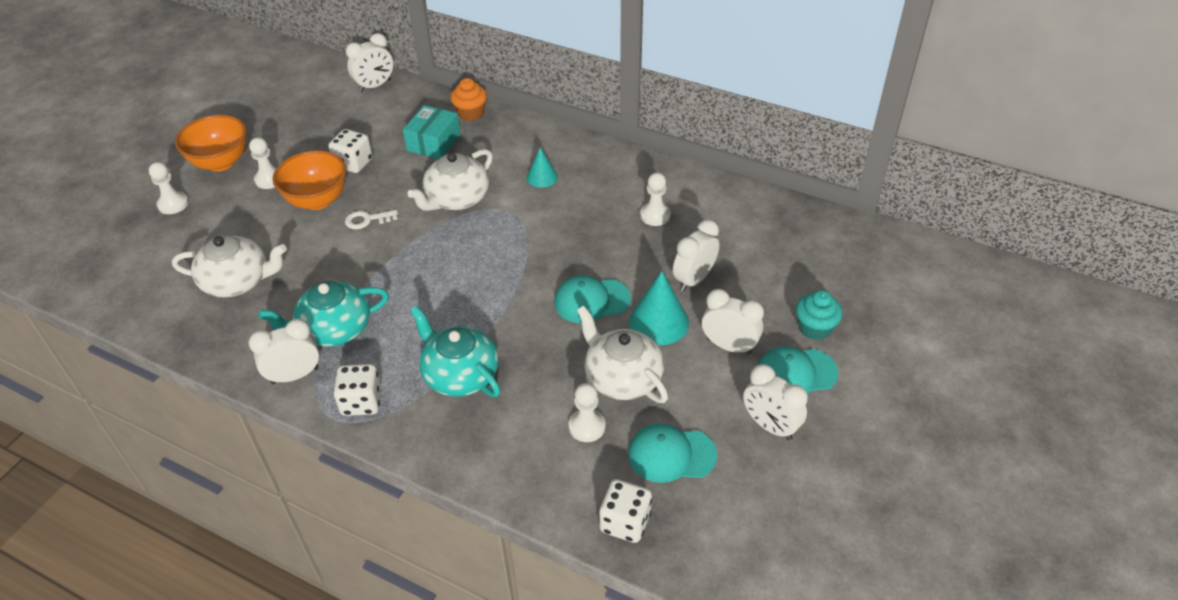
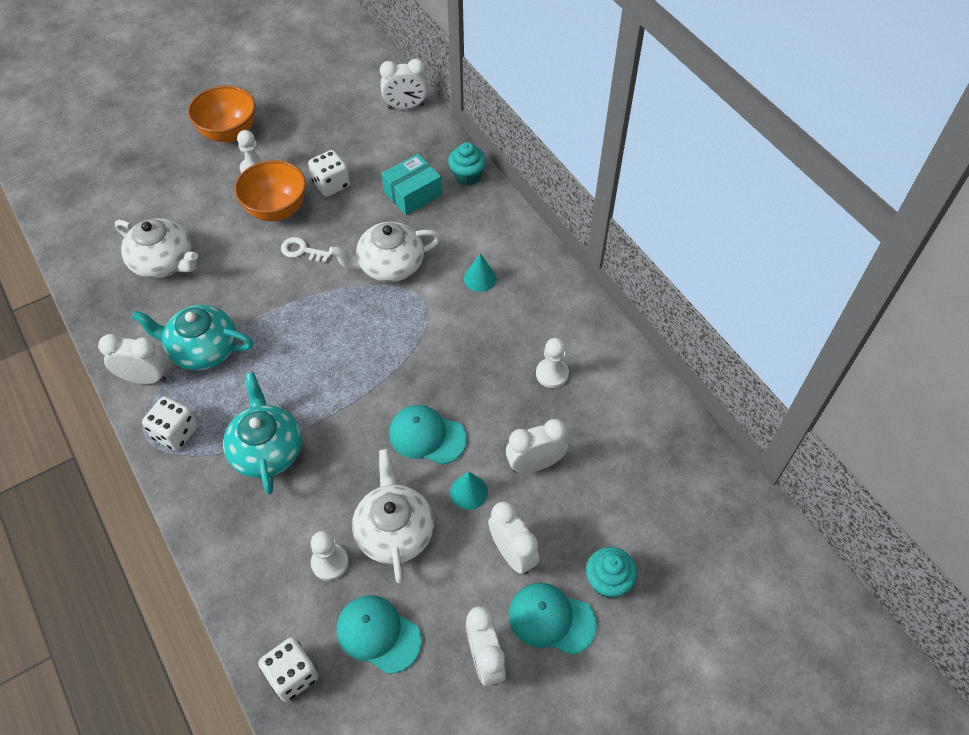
camera: 30 degrees right, 10 degrees up
(173, 204) = (167, 159): white pawn -> none
(470, 113) = (467, 176): orange cupcake -> turquoise cupcake
(659, 322) = (469, 492): turquoise cone -> turquoise cone, size x0.60

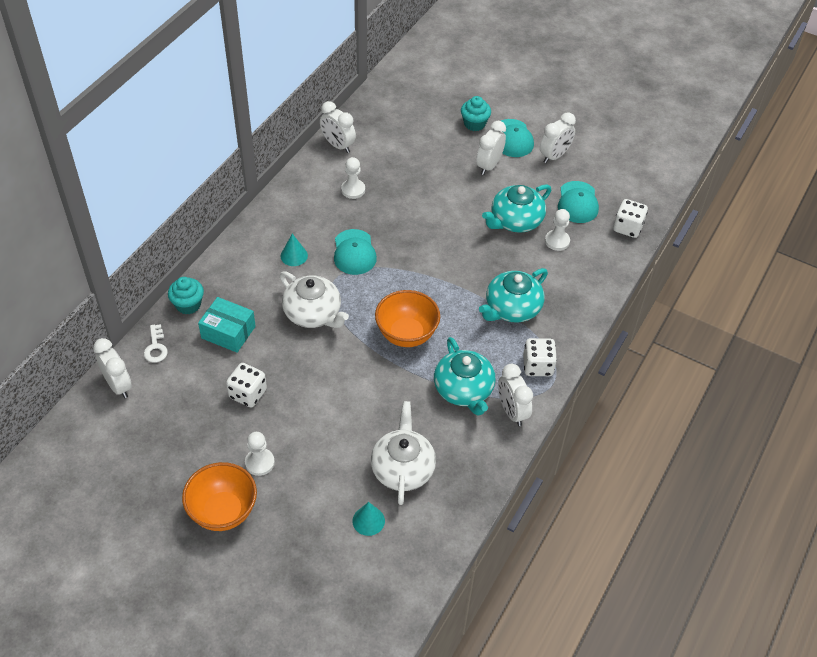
camera: 120 degrees left, 5 degrees down
(276, 210) = (299, 418): orange bowl -> orange bowl (406, 334)
(301, 250) = (332, 377): white key -> white key (156, 347)
(394, 531) = (515, 221): white teapot -> turquoise teapot
(427, 436) = (442, 232): turquoise cap -> turquoise cap (354, 252)
(469, 492) = (465, 198): turquoise cone -> turquoise cone (368, 521)
(534, 464) = (425, 176): white clock -> white clock (338, 145)

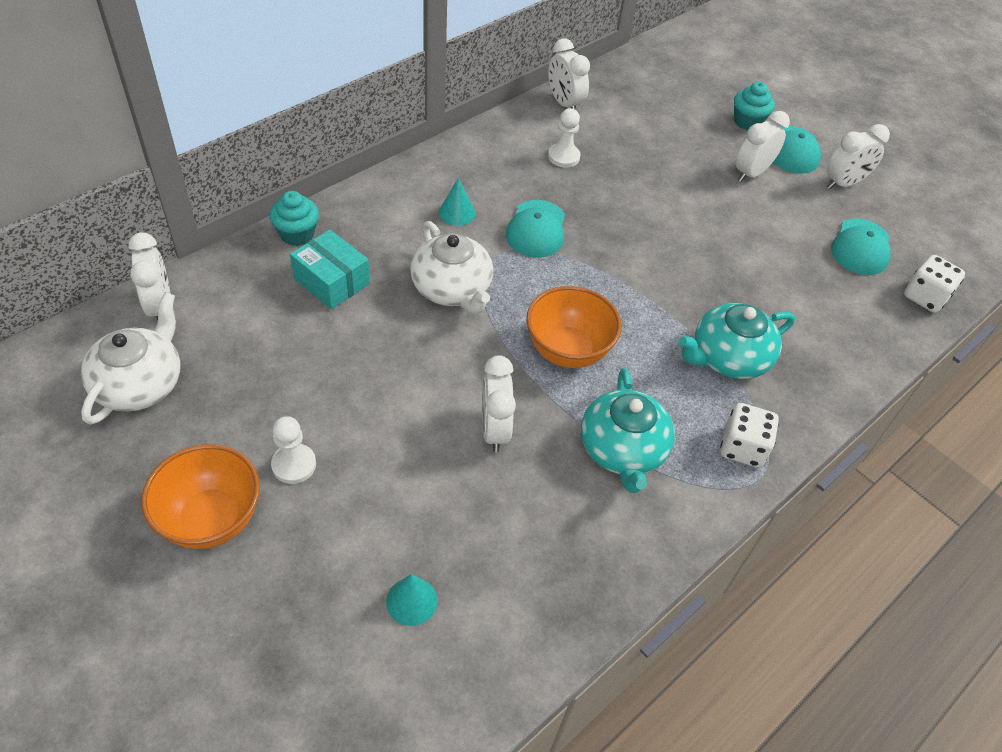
camera: 15 degrees right, 0 degrees up
(156, 347) = (231, 274): white key -> none
(248, 394) = (321, 366): white dice -> none
(402, 468) = (492, 536): white teapot -> white teapot (140, 383)
(512, 411) = (684, 502): white clock -> white clock (494, 429)
(515, 221) = (767, 247): turquoise teapot -> none
(557, 241) = (818, 288): white pawn -> none

